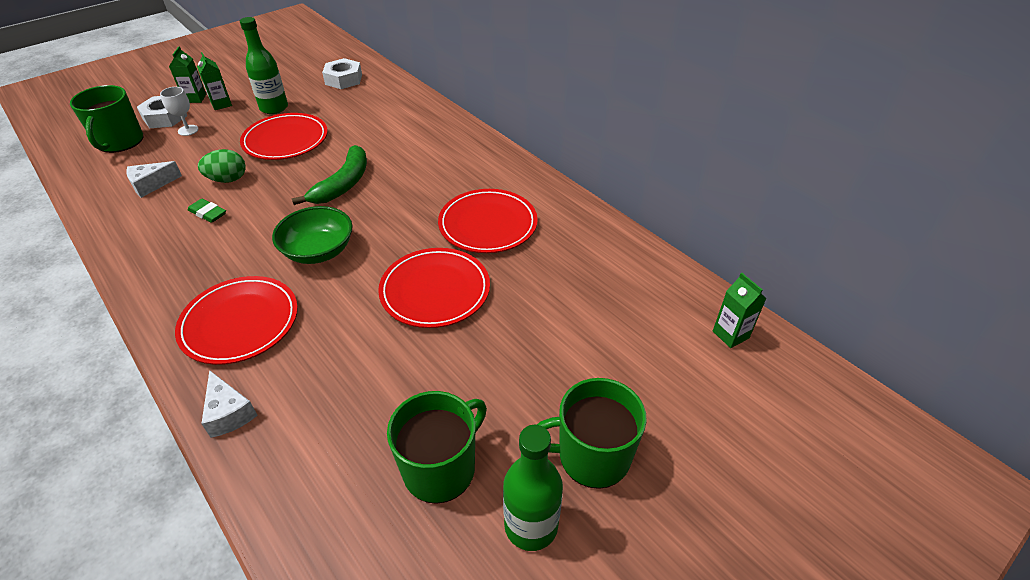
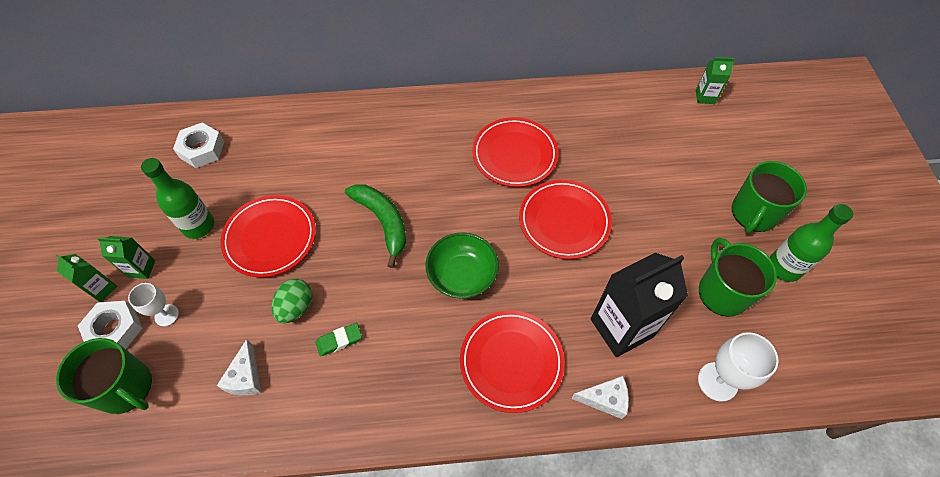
camera: 55 degrees left, 15 degrees up
(304, 514) = (717, 381): none -> white goblet
(328, 391) = (621, 328): none -> black carton

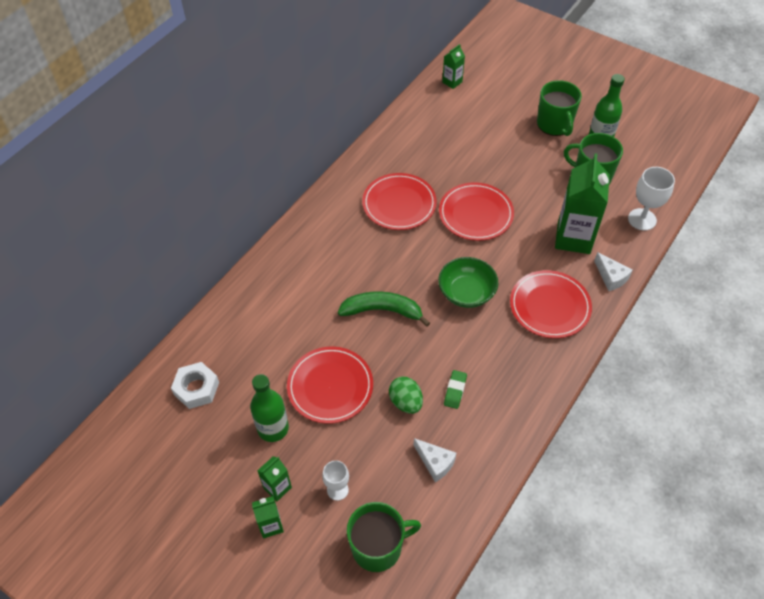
camera: 50 degrees left, 5 degrees down
(115, 330) = (319, 532): white nut -> none
(605, 399) = (611, 277): white cheese -> white cheese turned 105 degrees clockwise
(621, 328) = (573, 238): black carton -> green carton

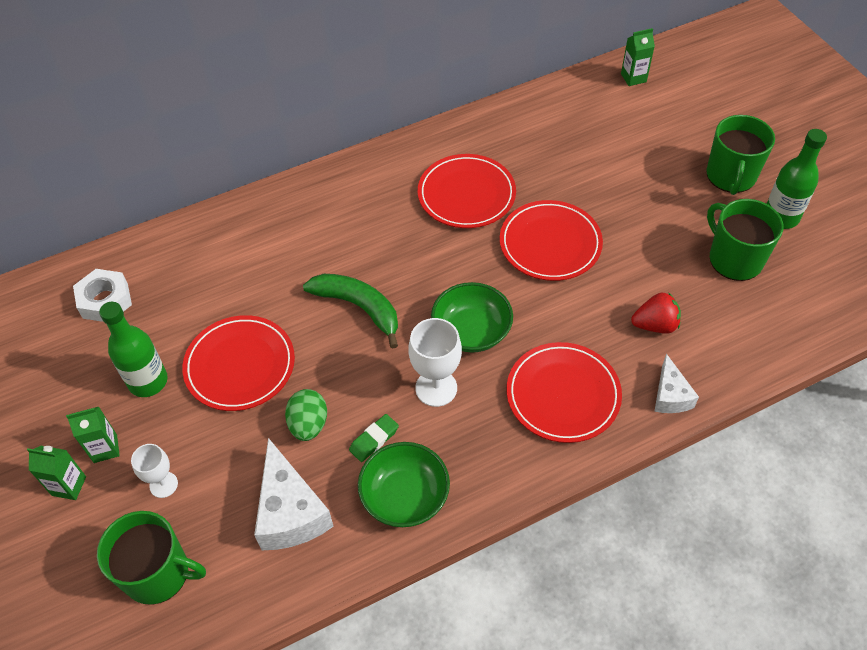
camera: 30 degrees right, 0 degrees up
(435, 463) = (290, 512): white cheese -> white cheese, size x1.71
(499, 416) = (405, 496): none -> green bowl
(573, 238) = (655, 325): green carton -> red strawberry
(642, 219) = (766, 341): white goblet -> white goblet (436, 388)

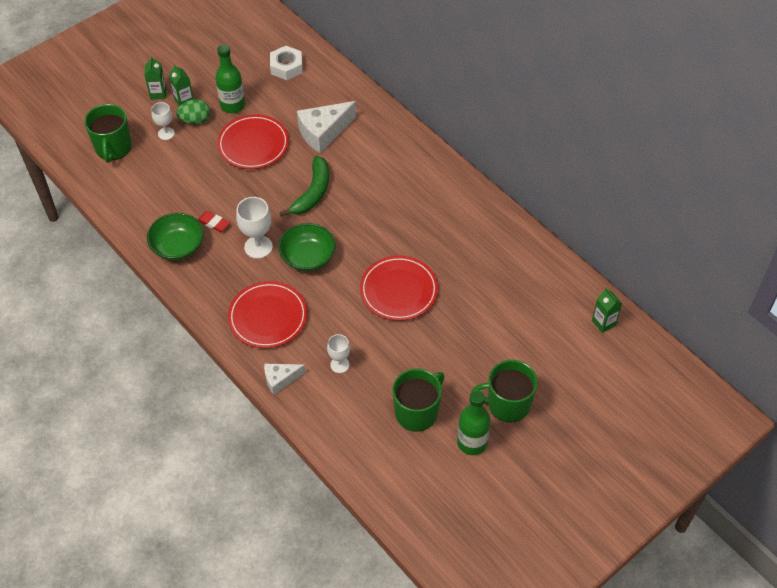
camera: 75 degrees right, 0 degrees up
(290, 512) = (158, 195): white cheese -> white cheese (323, 132)
(308, 424) = (218, 189): green egg -> green egg (195, 120)
(374, 440) = (214, 223): green eraser -> red eraser
(466, 194) = (432, 232): red plate -> none
(655, 325) = (339, 365): red strawberry -> white goblet

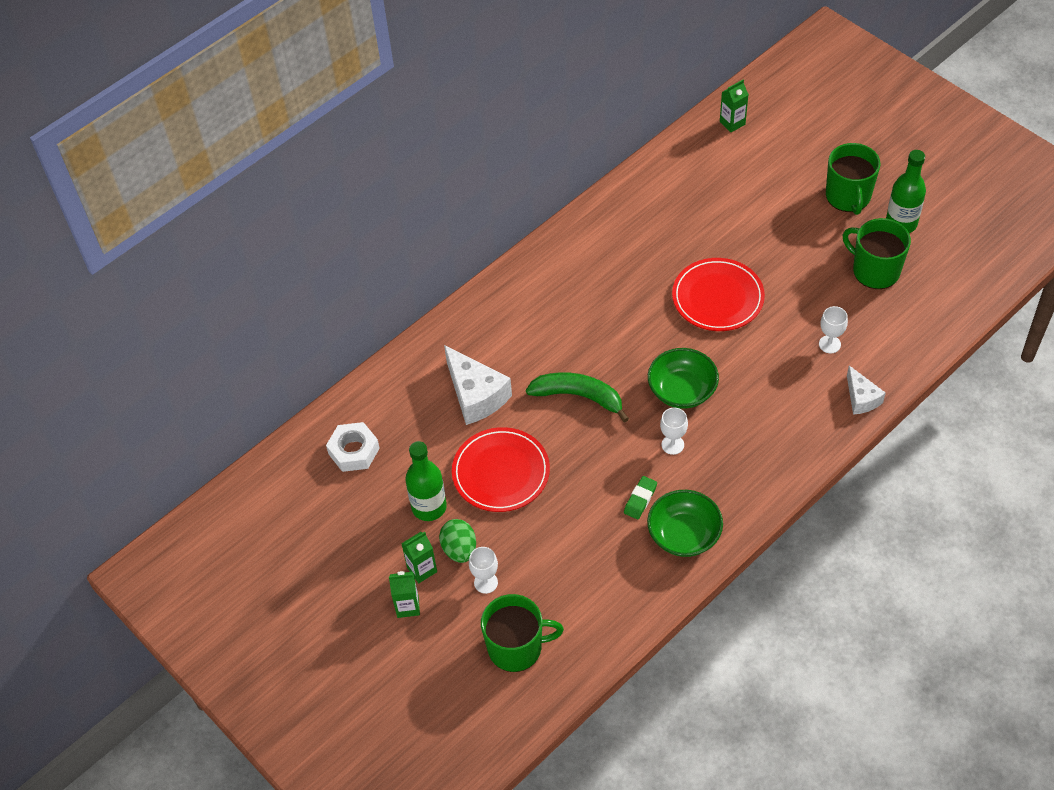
camera: 90 degrees left, 0 degrees up
(214, 223) = (640, 499): red eraser -> green eraser
(258, 247) = (672, 445): white goblet -> white goblet, size x0.63
(268, 317) = (776, 421): red plate -> none

